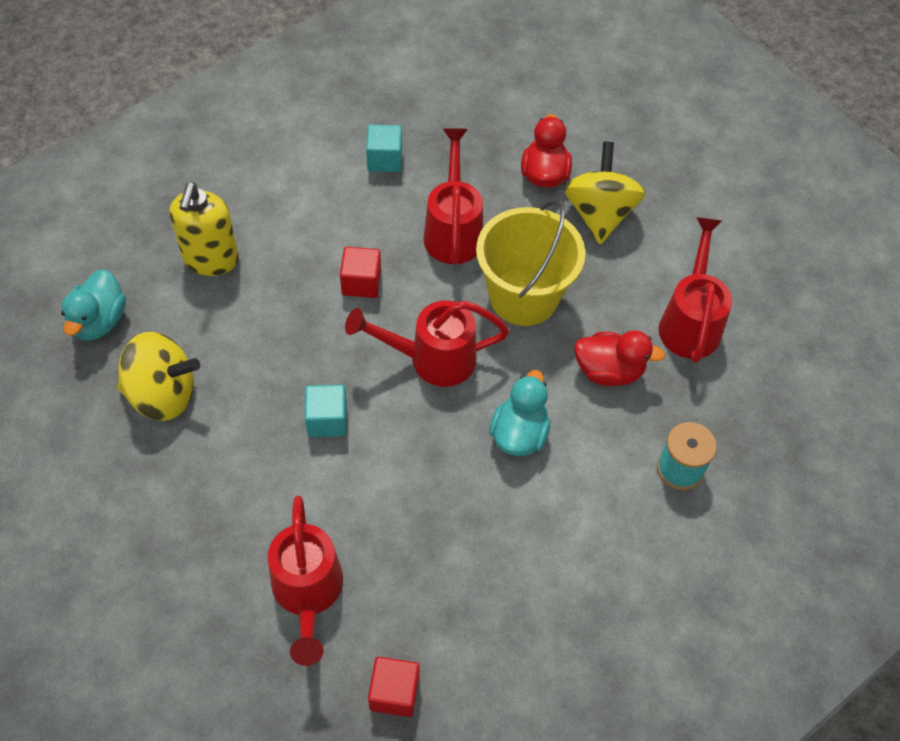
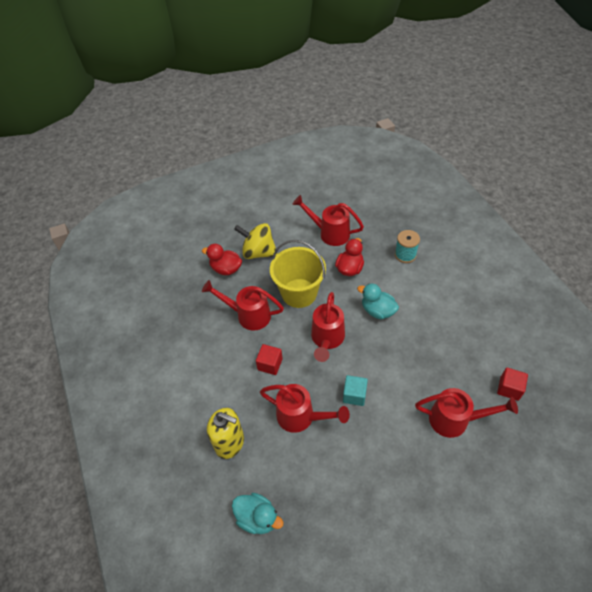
camera: 70 degrees left, 5 degrees down
(163, 394) = (321, 482): yellow spinning top -> none
(271, 347) = (301, 417): none -> red watering can
(384, 159) = (188, 339): turquoise cube -> none

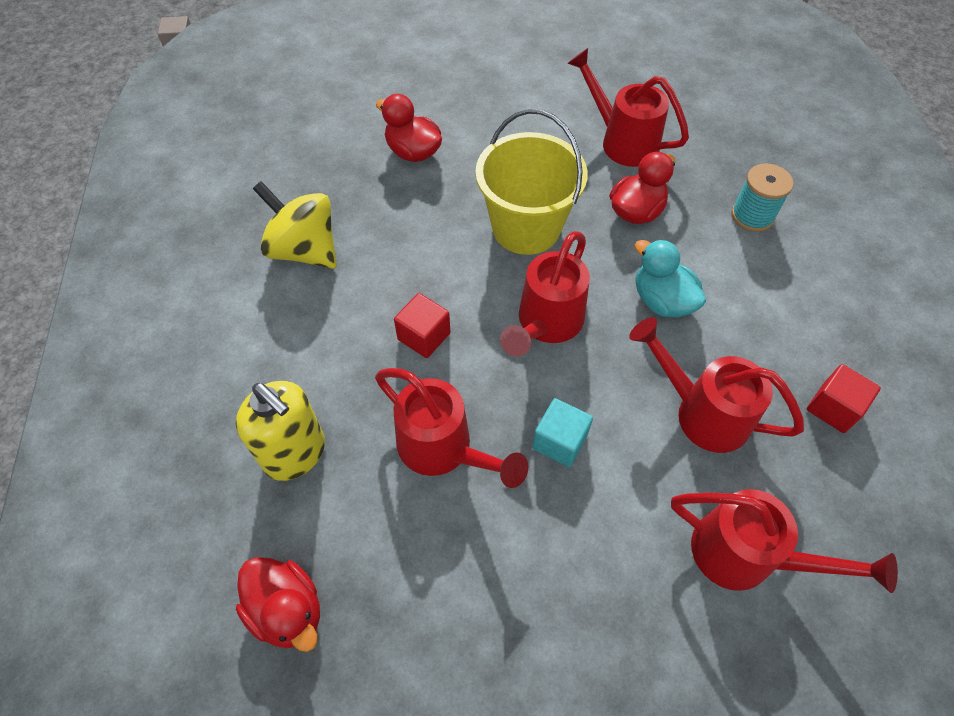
camera: 15 degrees right, 5 degrees up
(248, 315) = (420, 240): red watering can -> red watering can (702, 412)
(258, 252) = (480, 140): yellow spinning top -> yellow spinning top (304, 250)
(258, 518) = (287, 610): turquoise duck -> red duck
(509, 388) = (883, 531): red cube -> red cube (833, 408)

